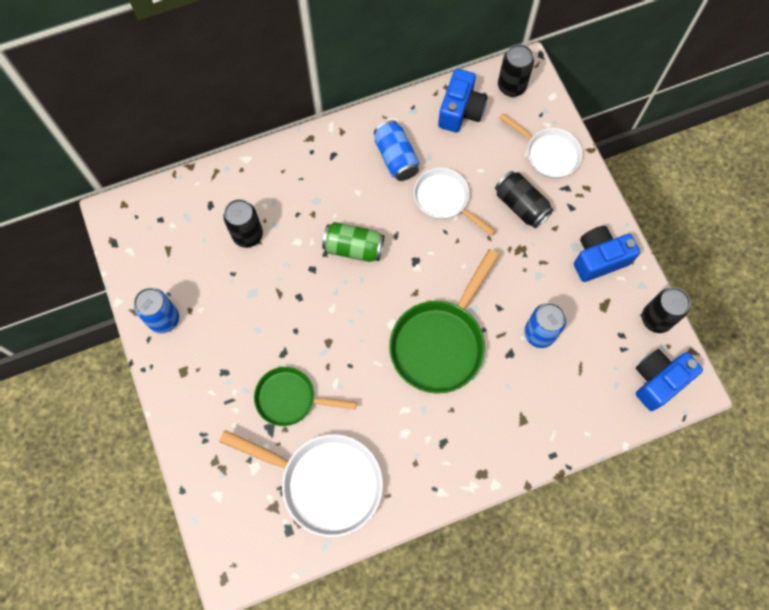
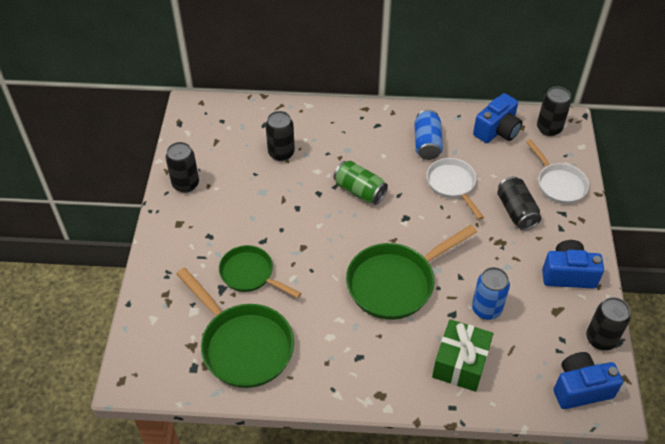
camera: 25 degrees right, 20 degrees down
(164, 319) = (185, 184): blue can -> black can
(325, 482) = (243, 345): white pan -> green pan
(540, 405) = (460, 363): none -> green gift

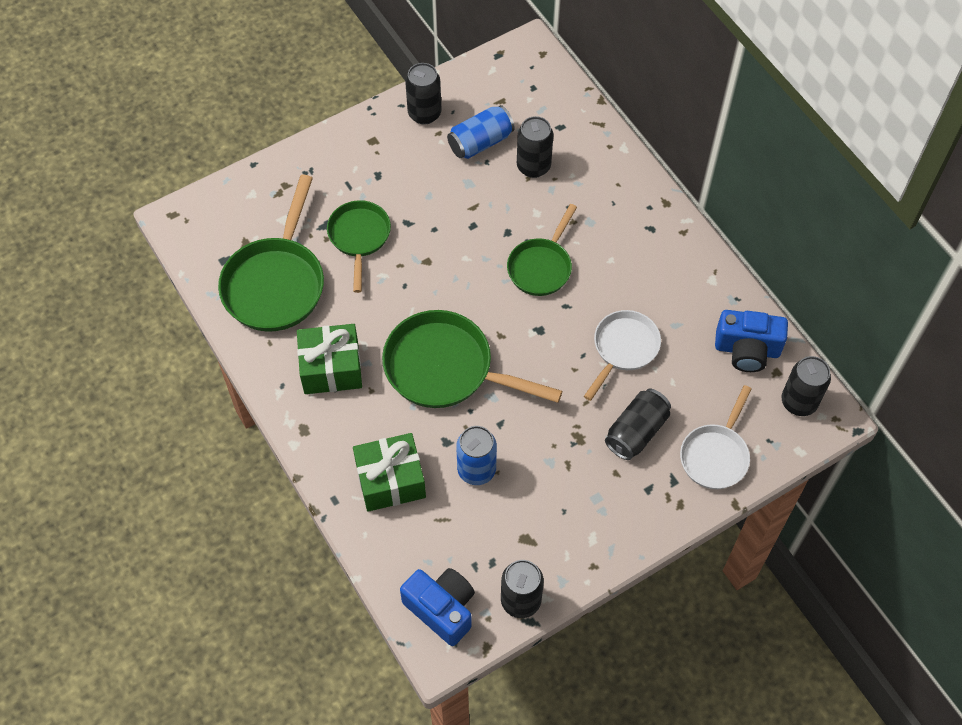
camera: 55 degrees right, 10 degrees up
(343, 350) = (331, 368): none -> green gift
(359, 191) = (541, 267): green can -> green pan
(427, 144) = (664, 291): blue can -> blue can (480, 142)
(568, 274) = (586, 527): blue camera -> none

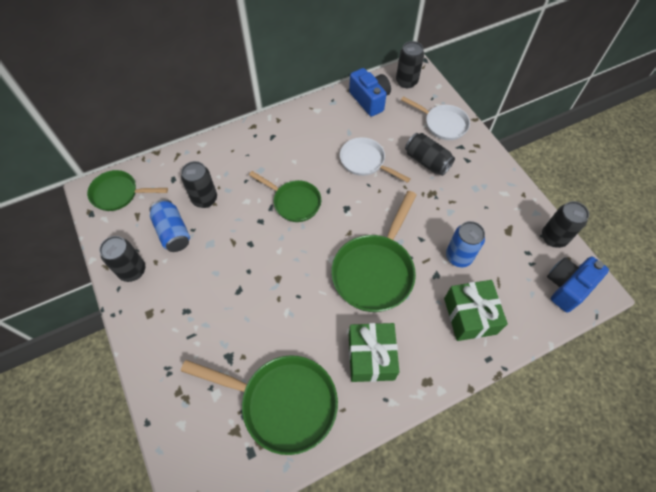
camera: 85 degrees left, 0 degrees up
(359, 237) = (246, 329): green pan -> green pan (118, 194)
(747, 350) = (370, 100): blue camera -> blue camera turned 45 degrees counterclockwise

